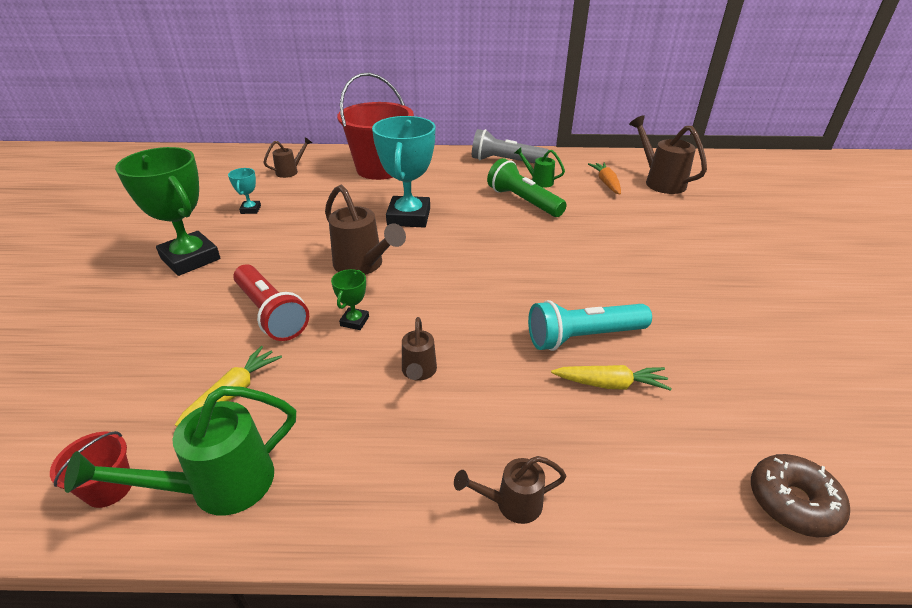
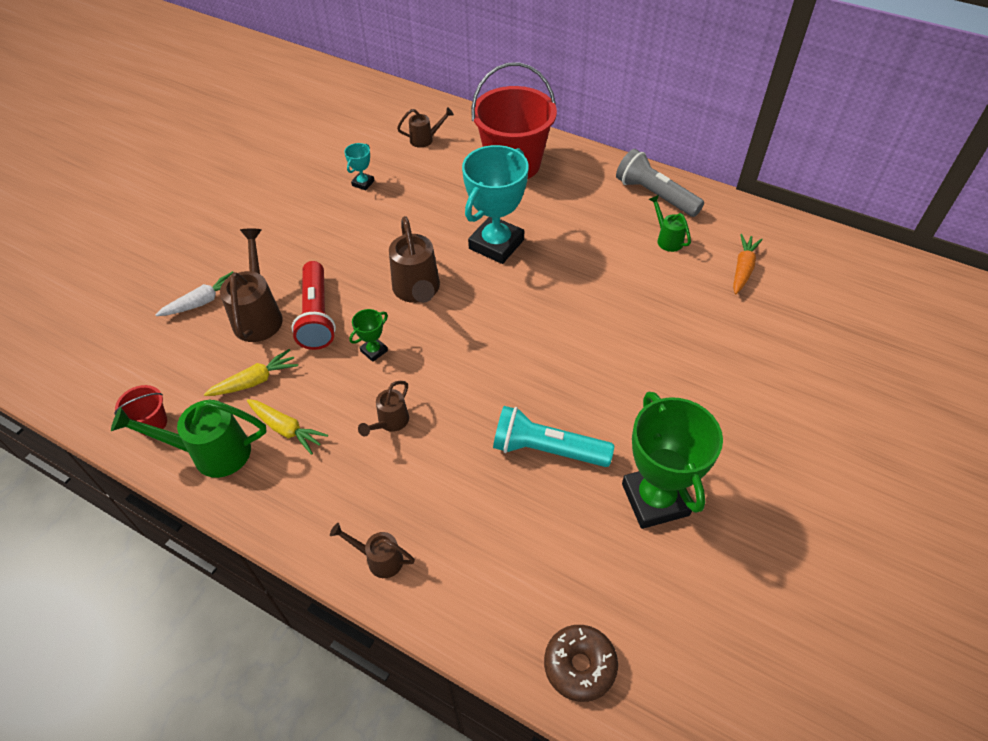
camera: 30 degrees right, 15 degrees up
(120, 343) = (203, 301): none -> white carrot
(190, 258) = (287, 229): green trophy -> green trophy (655, 499)
(523, 201) = (626, 263): green flashlight -> none
(610, 384) = (530, 504): yellow carrot -> yellow carrot (286, 429)
(660, 182) = (811, 289): brown watering can -> brown watering can (258, 315)

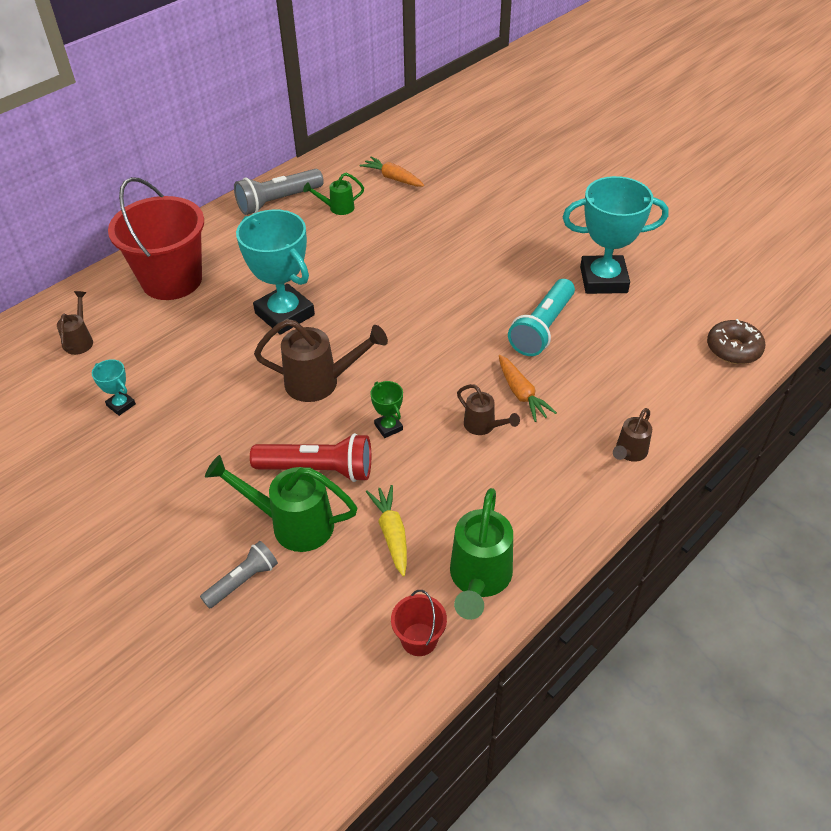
camera: 75 degrees left, 5 degrees down
(203, 301) = (243, 581): white carrot -> grey flashlight
(258, 315) = (293, 524): brown watering can -> green watering can
(286, 429) = (467, 510): yellow carrot -> none
(441, 446) = (521, 394): none -> orange carrot
(655, 499) = (603, 280): green trophy -> turquoise trophy

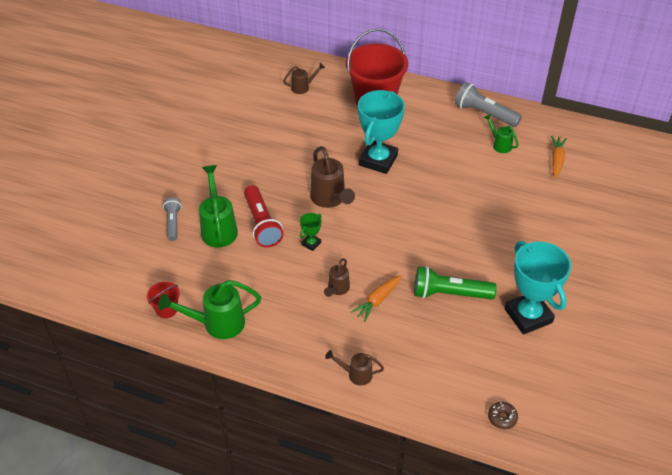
camera: 65 degrees right, 0 degrees up
(121, 405) = (265, 125): turquoise trophy -> none
(243, 581) = (173, 223): grey flashlight -> grey flashlight turned 120 degrees counterclockwise
(392, 533) = (231, 273): yellow carrot -> none
(542, 328) = (449, 294): turquoise flashlight -> green flashlight
(733, 349) = (502, 418): brown donut -> brown donut, size x0.63

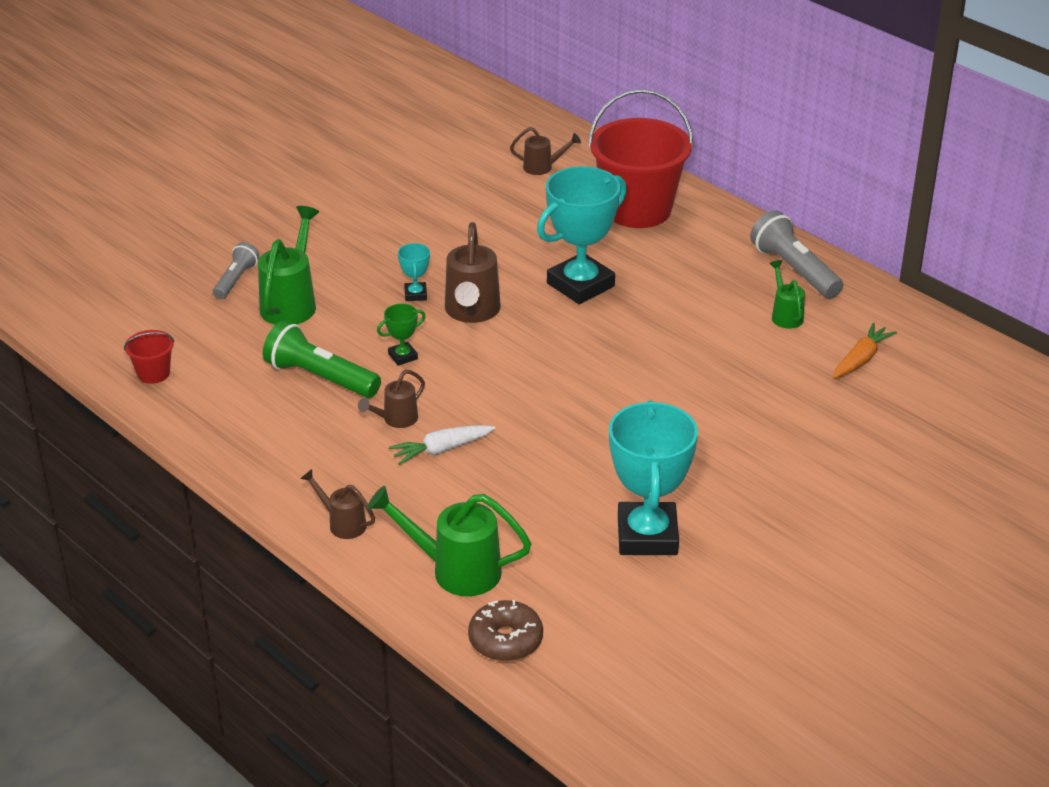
camera: 25 degrees right, 10 degrees down
(217, 324) = (205, 409): green watering can -> green watering can (455, 570)
(262, 224) = (353, 314): red flashlight -> none
(289, 197) = (415, 294): none -> turquoise trophy
(377, 300) = (441, 450): orange carrot -> white carrot
(449, 294) = (552, 473): green flashlight -> green flashlight (320, 377)
(502, 418) = (505, 640): brown donut -> brown donut, size x1.59

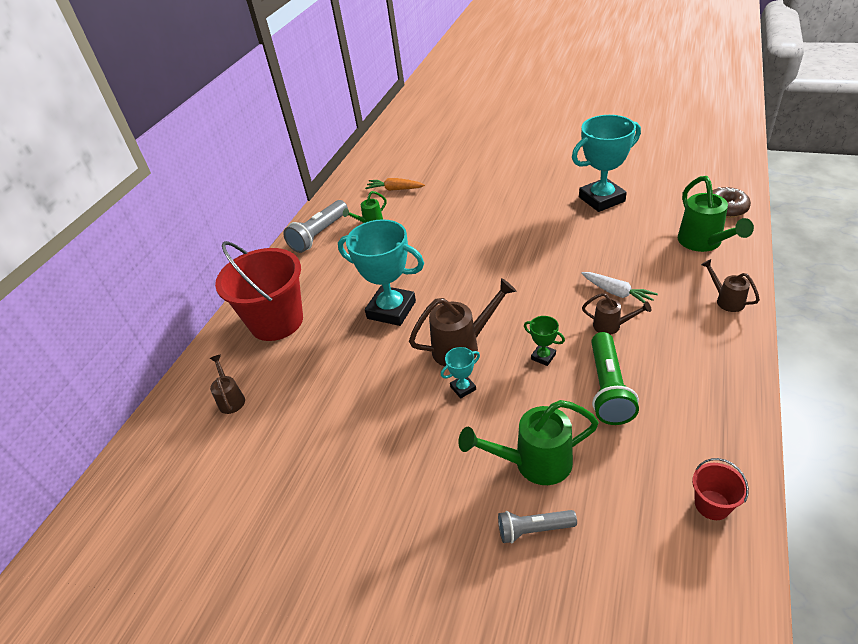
camera: 110 degrees left, 5 degrees up
(342, 523) = (726, 300): brown watering can -> brown watering can turned 135 degrees clockwise

